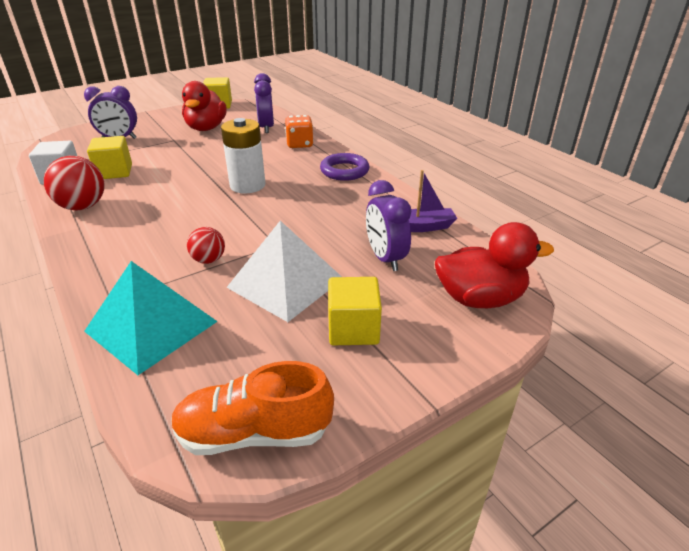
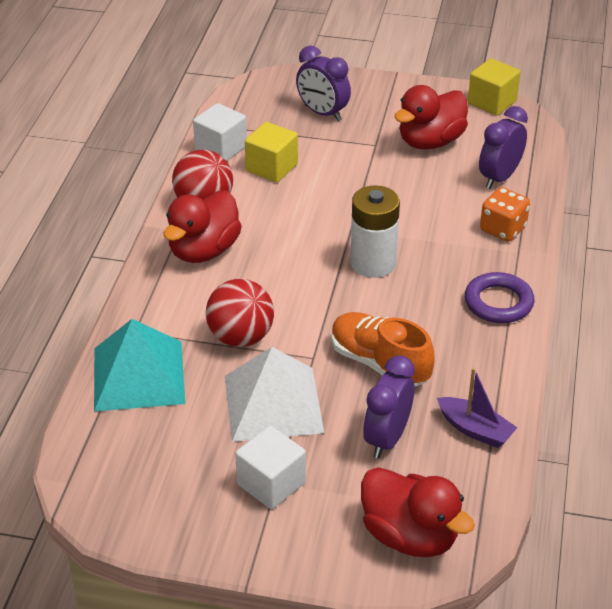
camera: 45 degrees right, 5 degrees up
(114, 229) = (204, 251): none -> red duck
(209, 260) = (241, 337): red ball -> red ball, size x1.69
(254, 433) = (118, 507): orange shoe -> orange shoe (379, 363)
(353, 329) = (271, 483): yellow cube -> white cube

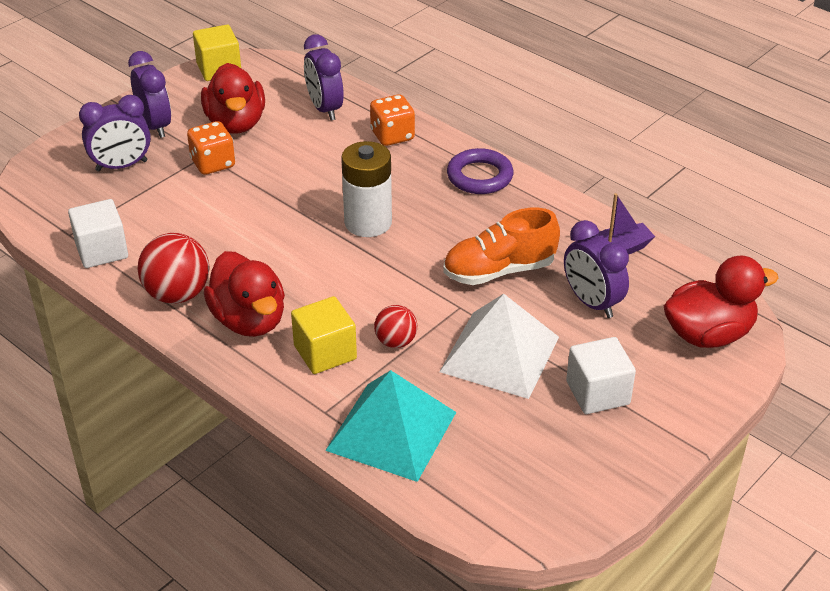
camera: 60 degrees left, 0 degrees up
(241, 337) = (396, 341): red ball -> red ball, size x0.59
(271, 167) = (169, 229): yellow cube -> yellow cube (325, 352)
(368, 153) = (213, 164): none -> orange dice
(386, 106) = (155, 126): none -> purple clock

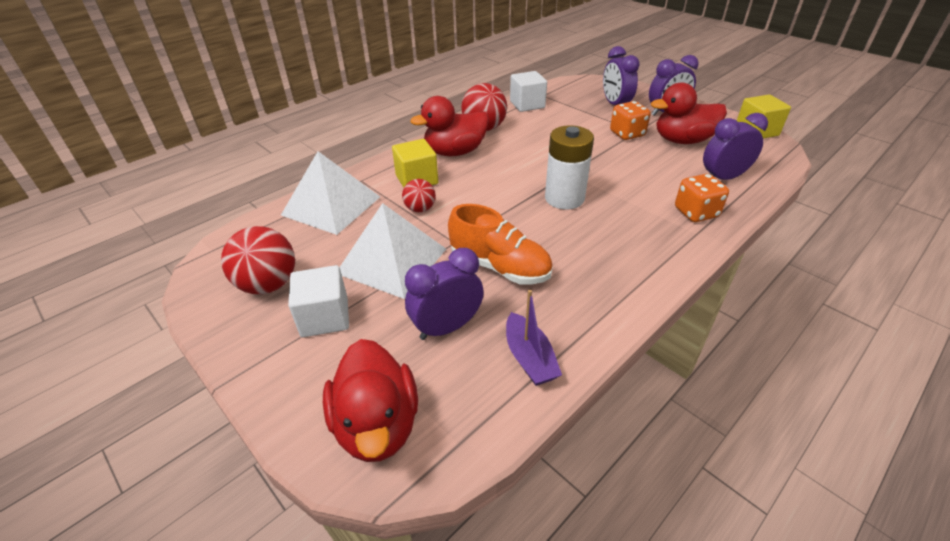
camera: 95 degrees right, 0 degrees up
(391, 431) = (331, 205): turquoise pyramid -> white pyramid
(479, 176) = (645, 263): purple ring -> none
(499, 270) = (500, 267): orange shoe -> orange shoe turned 135 degrees clockwise
(557, 453) = (268, 284): none -> red ball

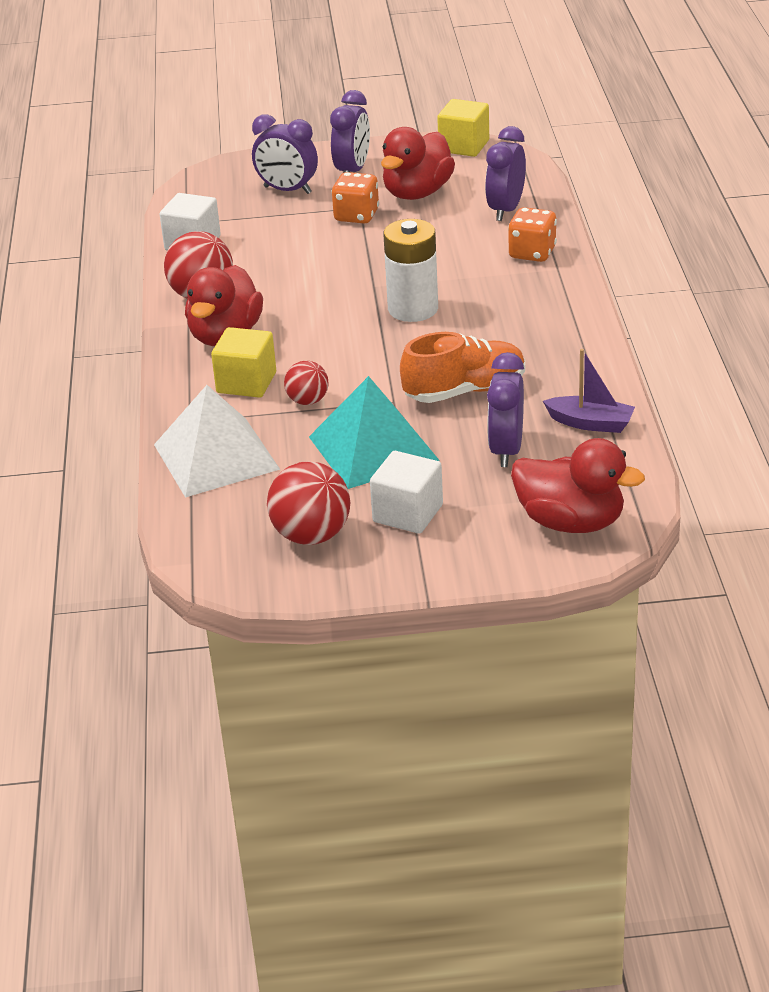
camera: 50 degrees left, 5 degrees down
(392, 261) = (373, 448): white pyramid -> turquoise pyramid

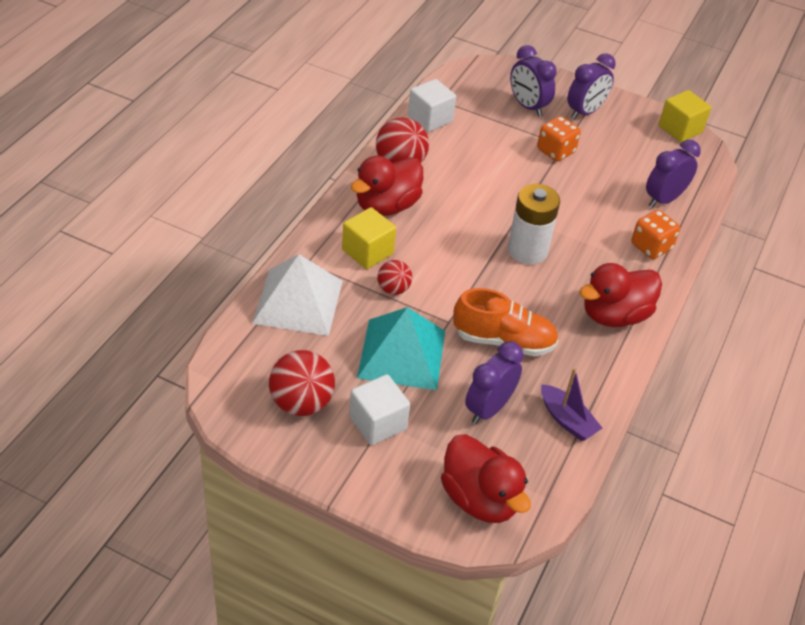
camera: 25 degrees right, 10 degrees up
(417, 193) = (613, 153): red duck -> red duck (614, 315)

